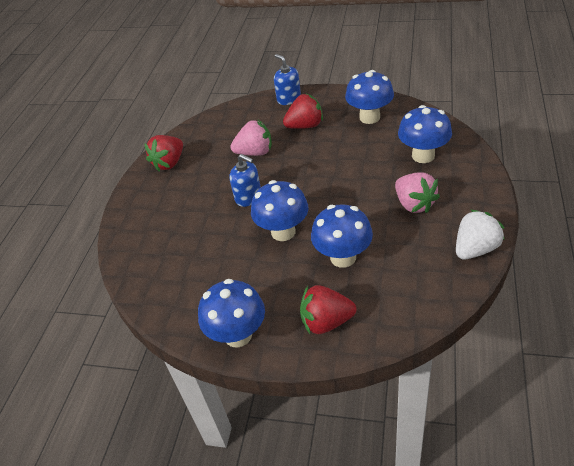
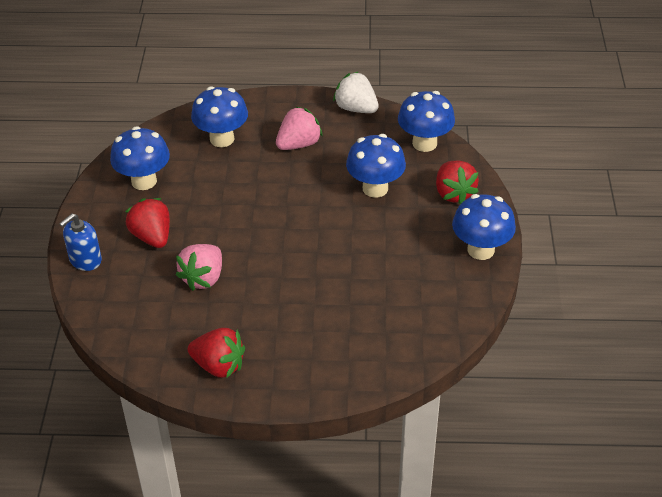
camera: 105 degrees left, 0 degrees up
(248, 197) = (288, 271): blue soap dispenser -> none
(255, 152) = (203, 278): pink strawberry -> pink strawberry turned 135 degrees counterclockwise
(283, 232) = (343, 235): blue mushroom -> blue mushroom (424, 143)

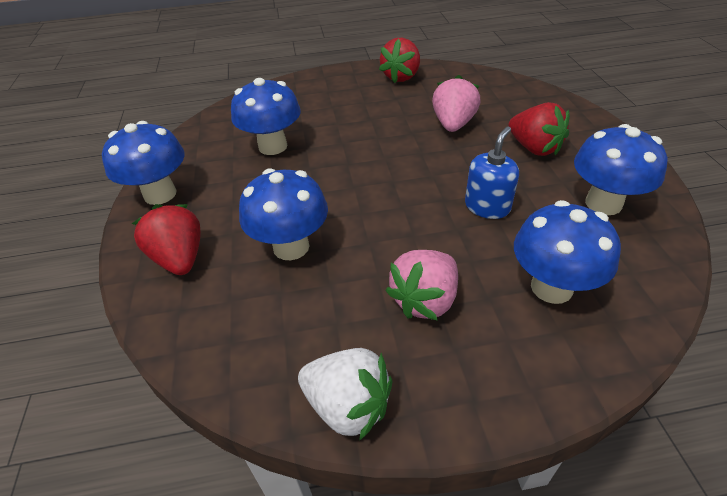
camera: 170 degrees right, 0 degrees up
(85, 260) = (581, 120): blue soap dispenser -> blue soap dispenser (487, 207)
(219, 366) = (401, 77): red strawberry -> red strawberry turned 75 degrees counterclockwise
(424, 143) = (215, 342): blue mushroom -> blue mushroom (273, 146)

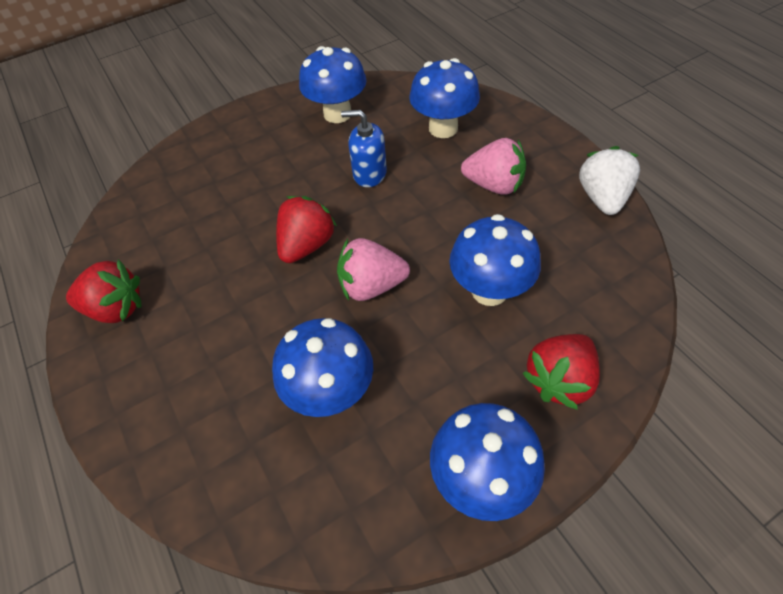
camera: 110 degrees left, 10 degrees up
(453, 124) = (236, 225): pink strawberry -> pink strawberry (371, 286)
(534, 148) = (268, 159): red strawberry -> red strawberry (307, 245)

